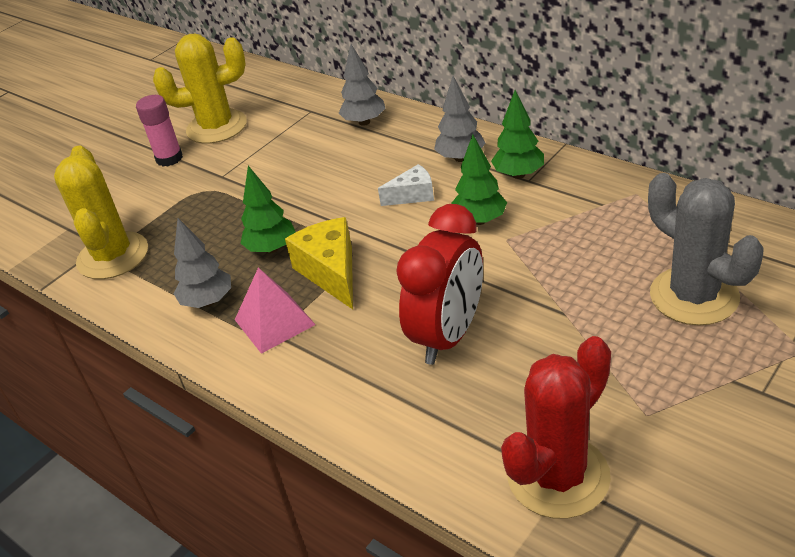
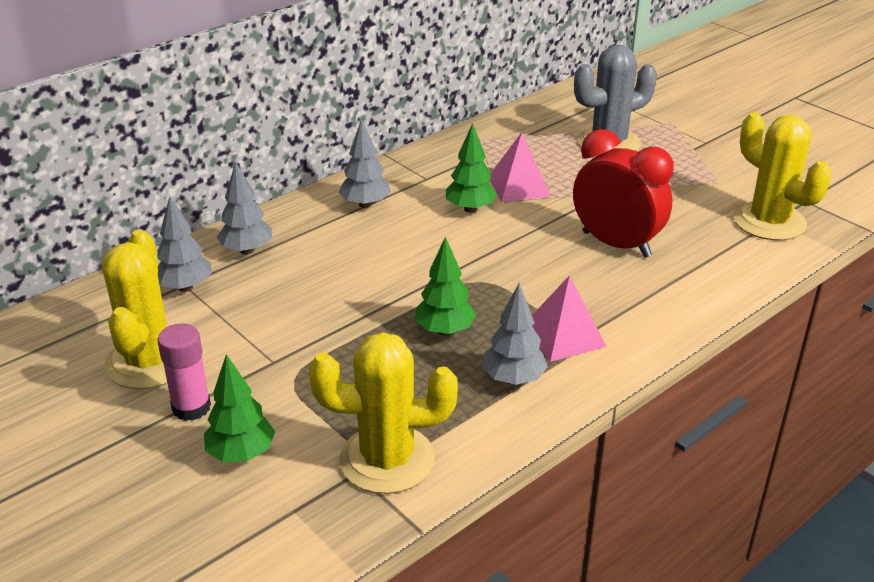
camera: 85 degrees left, 5 degrees down
(307, 112) = (185, 287): none -> grey tree
(331, 272) = (504, 296): yellow cheese -> none
(413, 195) = (408, 237): white cheese -> none
(518, 174) = (415, 181): green tree -> green tree (241, 454)
(543, 243) = (518, 186): none -> pink pyramid
(558, 476) = (769, 222): red cactus -> yellow cactus

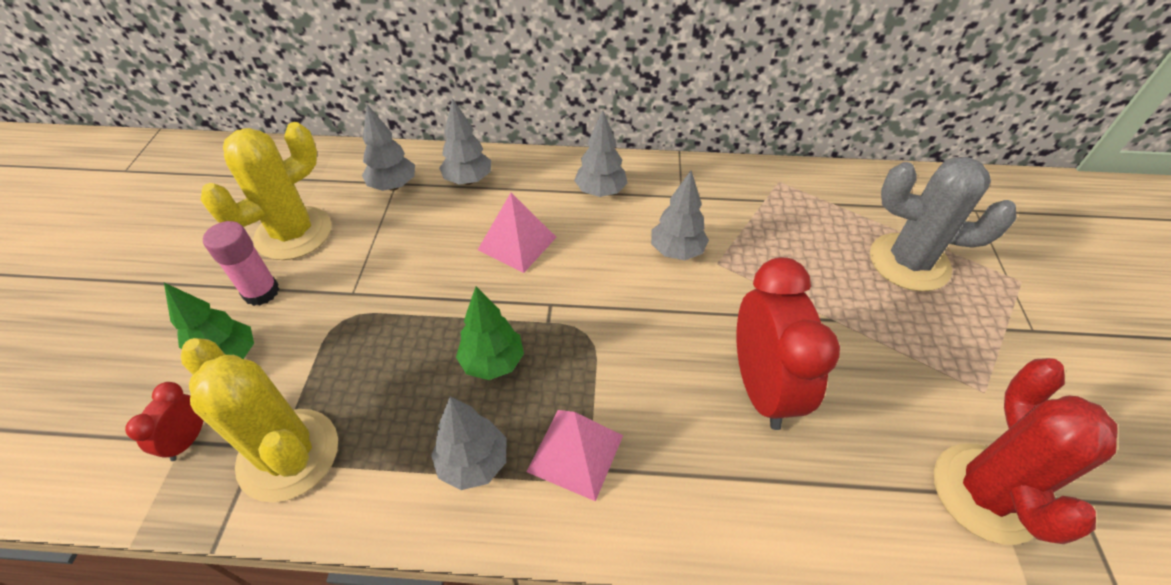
camera: 45 degrees right, 15 degrees up
(296, 506) = (188, 439): none -> red clock
(470, 209) = (676, 251): green tree -> grey tree
(518, 186) = (752, 255): pink pyramid -> pink pyramid (517, 243)
(769, 222) = (986, 492): yellow cactus -> red cactus

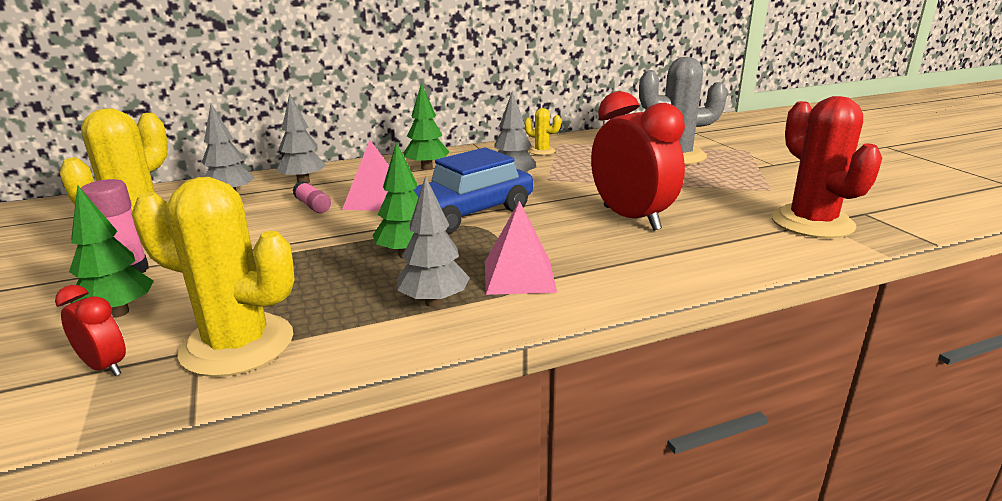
camera: 25 degrees left, 25 degrees down
(188, 439) = (105, 367): red clock -> red clock turned 135 degrees clockwise
(454, 233) = (313, 206): none -> pink glue stick
(591, 305) = (467, 213): none -> blue car
(600, 192) = (427, 168): grey tree -> green tree
(747, 195) = (542, 151): none -> yellow cactus

